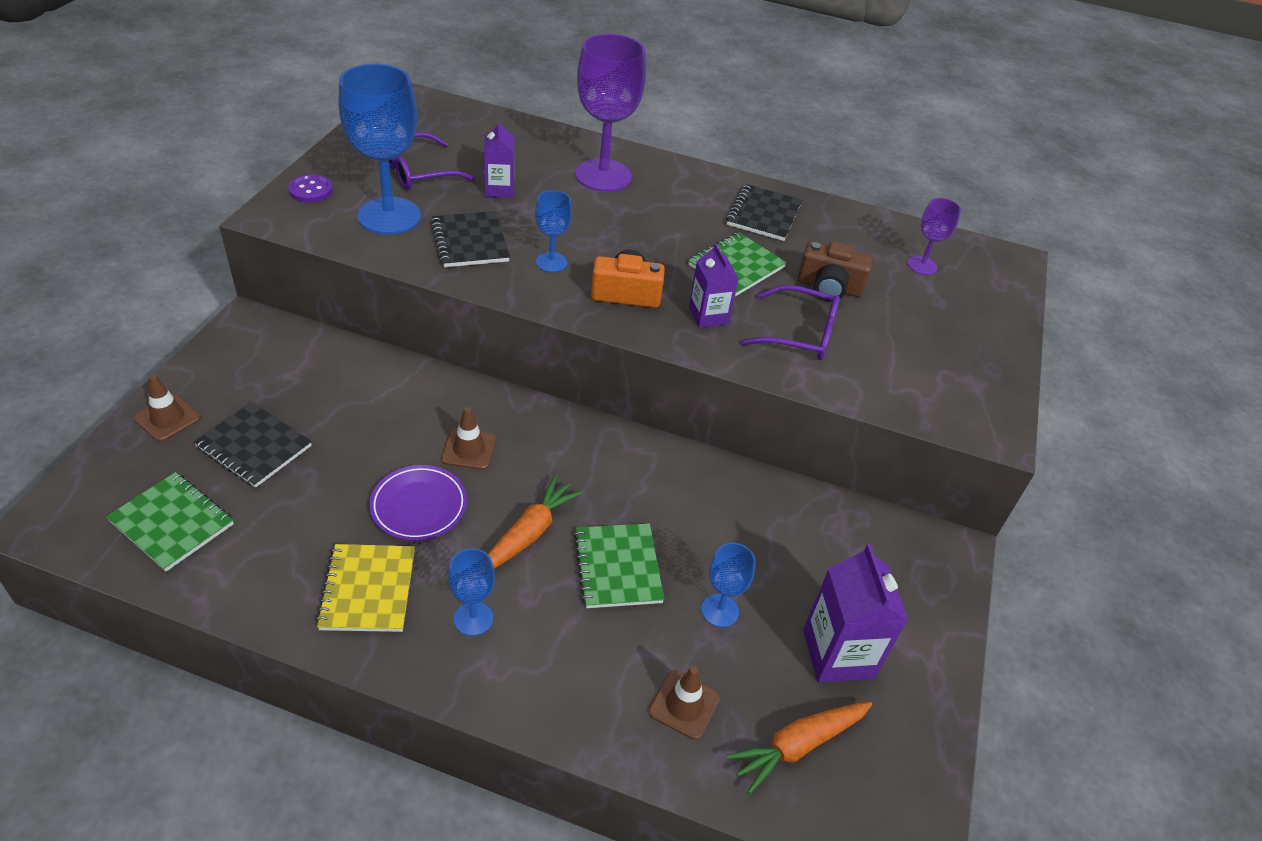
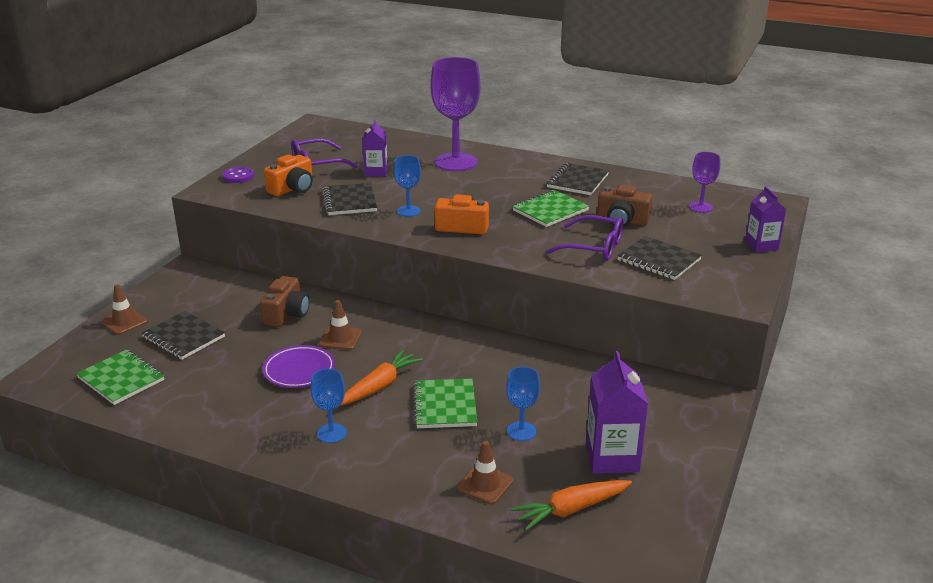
camera: 10 degrees right, 15 degrees down
(368, 589) = (256, 416): yellow notebook -> none
(389, 216) = (292, 188): blue goblet -> orange camera
(392, 406) = (286, 314): none -> brown camera
(708, 316) = (523, 238): purple carton -> purple carton (761, 245)
(884, 358) = (658, 260): none -> black notebook

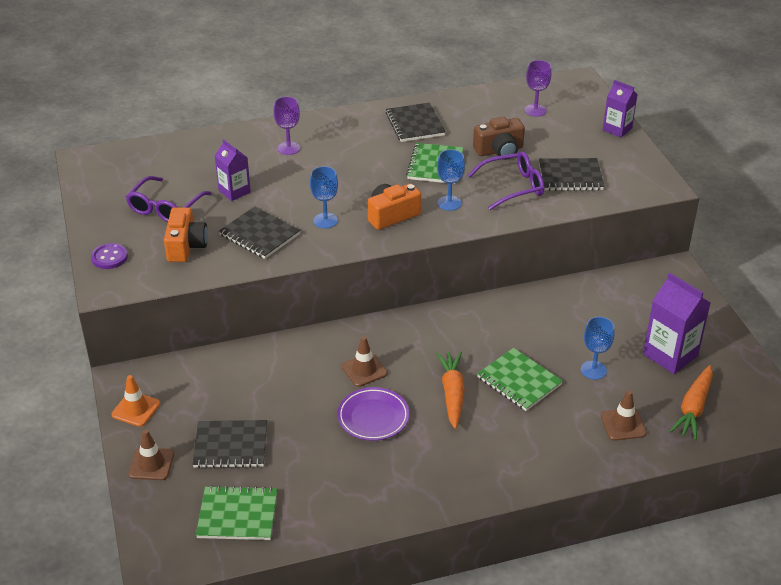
camera: 40 degrees left, 10 degrees up
(166, 288) = (136, 409): none -> orange traffic cone
(286, 314) = (287, 373): brown camera -> none
(331, 433) = (473, 453): blue goblet -> blue goblet (449, 203)
(456, 162) = (289, 148): purple goblet -> purple goblet, size x0.50

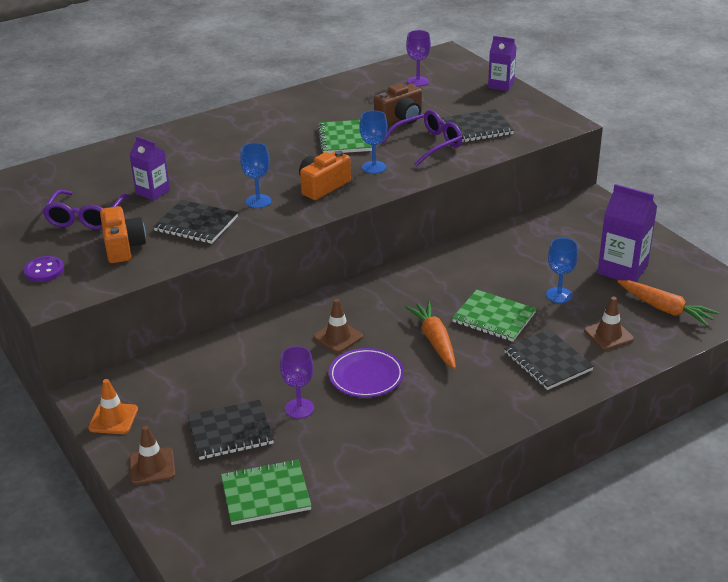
camera: 15 degrees left, 5 degrees down
(289, 148) = (192, 147): purple goblet -> purple goblet (299, 408)
(415, 124) = (308, 109): black notebook -> black notebook (547, 361)
(693, 408) = (665, 309): orange carrot -> orange carrot turned 60 degrees counterclockwise

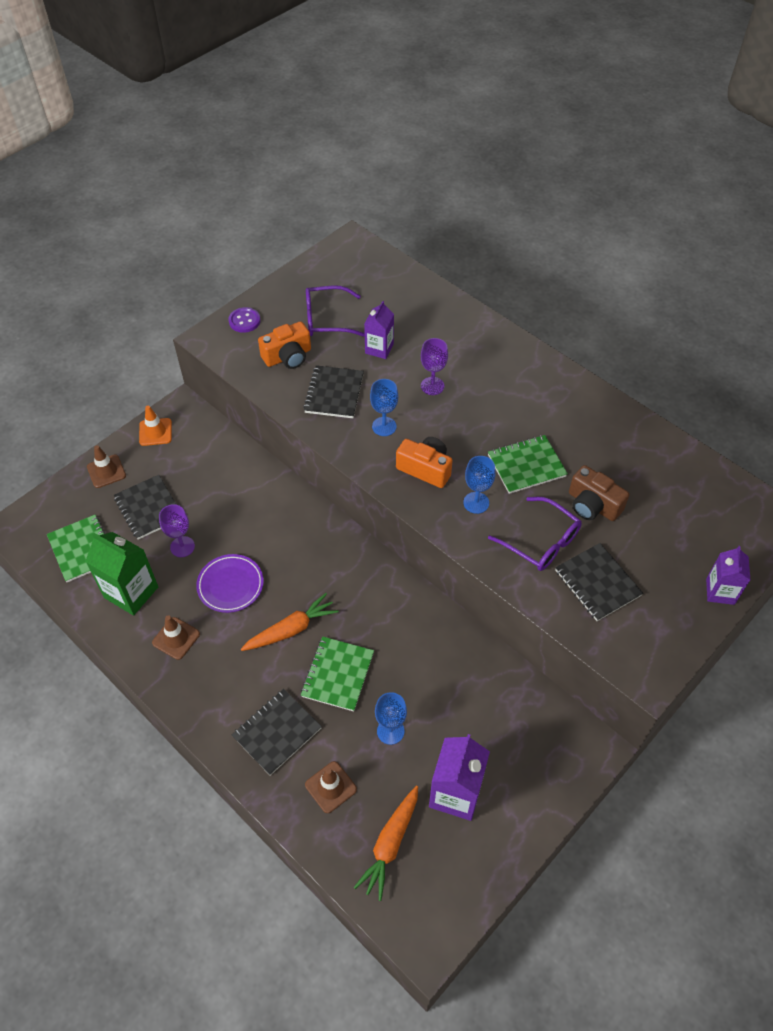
camera: 75 degrees right, 20 degrees up
(338, 337) = (282, 552): brown traffic cone -> brown traffic cone (176, 638)
(346, 454) = (131, 592): none -> green carton
(418, 81) = (690, 504): purple goblet -> purple goblet (432, 386)

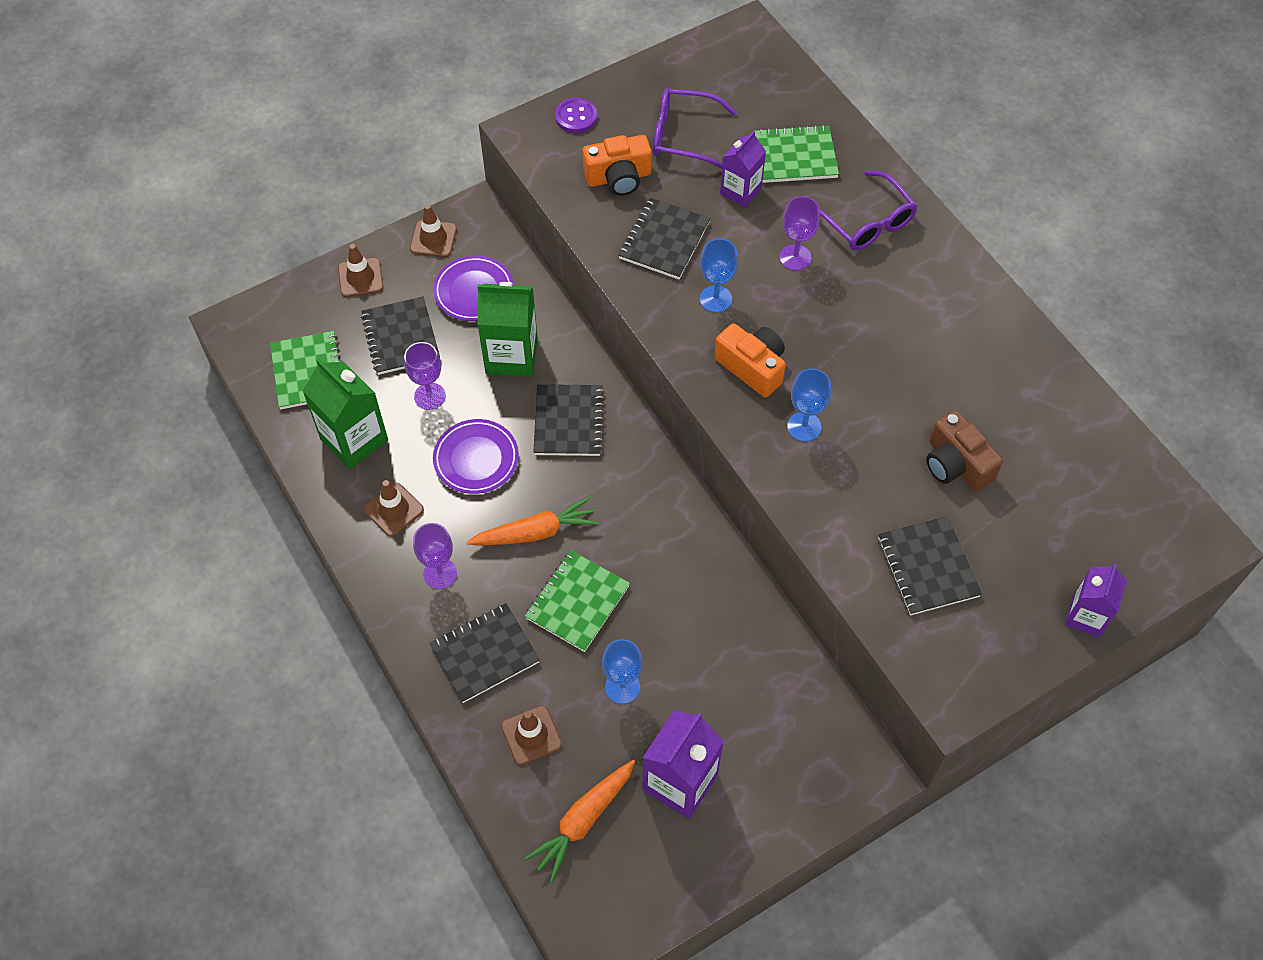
camera: 15 degrees right, 5 degrees up
(155, 432) = (433, 239): orange traffic cone -> brown traffic cone
(196, 463) = (474, 291): none -> purple plate
(225, 678) = (440, 573): none -> purple goblet
(237, 503) = (511, 356): none -> green carton
(294, 542) = (569, 422): none -> black notebook
(526, 465) = (885, 392): green notebook -> green notebook (795, 156)
(541, 541) = (872, 496): purple glasses -> purple glasses (865, 221)

